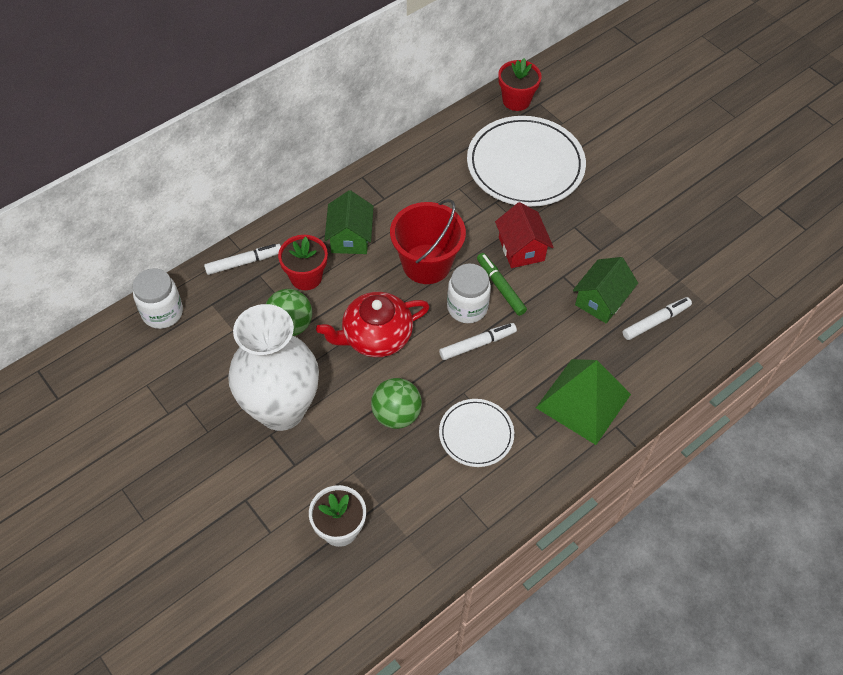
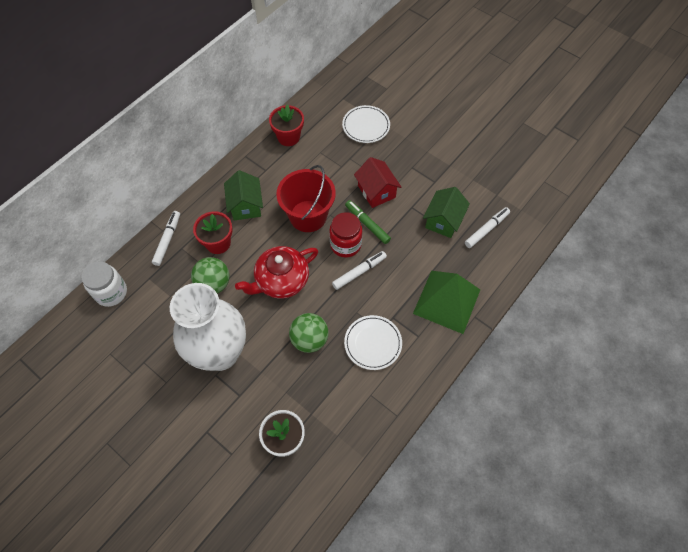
camera: 10 degrees left, 5 degrees up
(244, 262) = (167, 240): white marker -> white marker turned 45 degrees counterclockwise
(467, 307) = (345, 244): white jar -> red jar
(516, 100) = (349, 77): red flower pot -> red flower pot (288, 137)
(525, 165) = (366, 126): white plate -> white plate, size x0.53

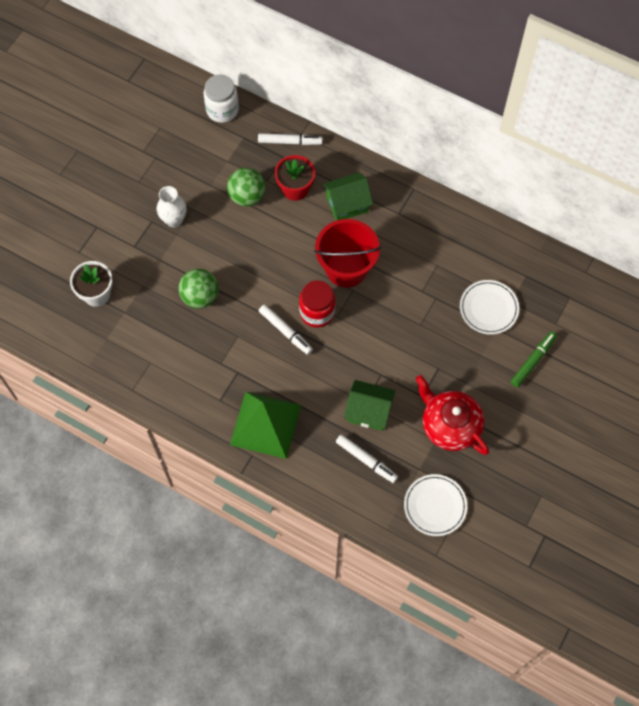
camera: 80 degrees right, 5 degrees up
(220, 353) = (174, 220): white vase -> white vase, size x0.45
(281, 280) = (262, 257): red teapot -> red teapot (449, 425)
(288, 137) = (451, 227): red flower pot -> none
(367, 224) = (348, 330): green marker -> green marker (533, 361)
(373, 343) = (205, 357): white plate -> white plate (435, 506)
(376, 191) = (394, 334): red house -> none

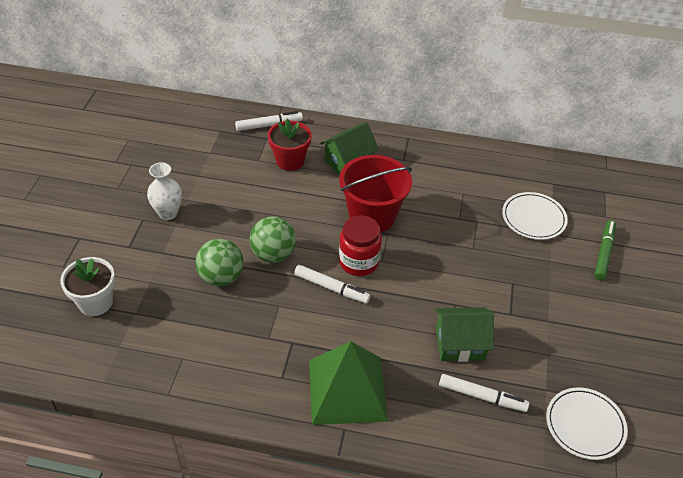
camera: 20 degrees left, 20 degrees down
(222, 110) = (190, 113): white jar -> none
(247, 196) = (241, 177): green ball -> green ball (273, 254)
(449, 425) = (554, 335): red teapot -> none

